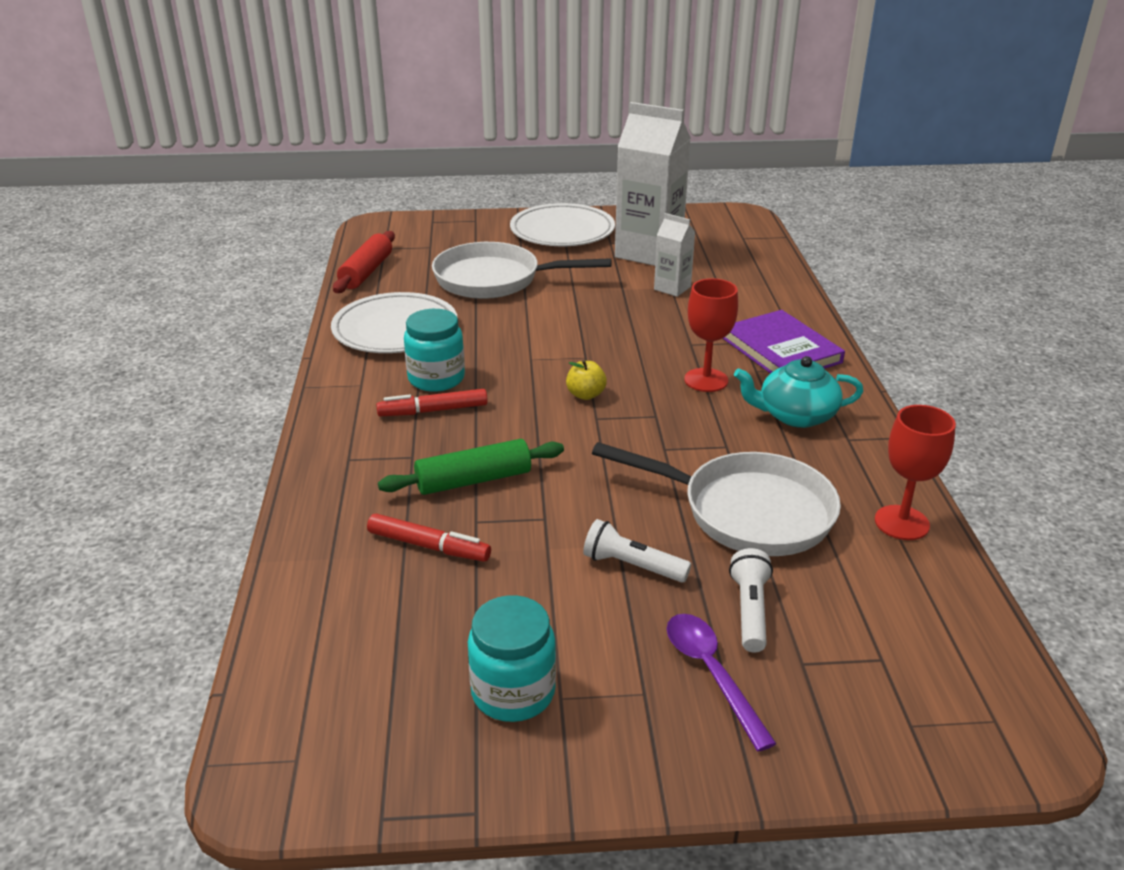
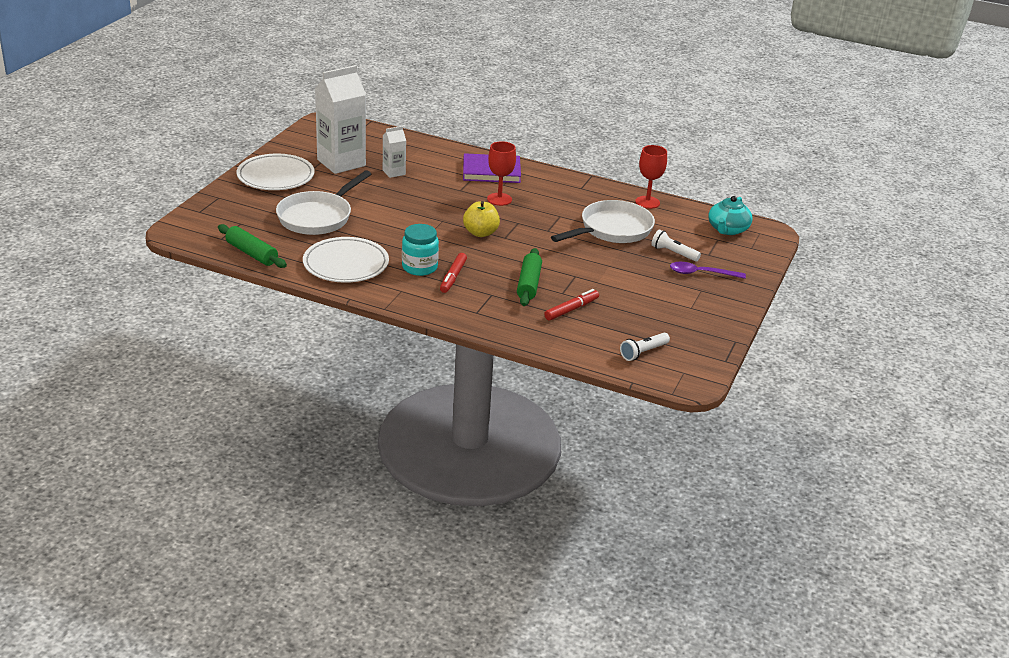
camera: 65 degrees left, 0 degrees up
(366, 272) = (251, 253): red rolling pin -> green rolling pin
(513, 692) = (681, 316): turquoise jar -> none
(585, 395) = (480, 233): yellow apple -> yellow apple, size x1.56
(632, 566) = (626, 267): white flashlight -> white flashlight (643, 352)
(795, 415) = (551, 191): turquoise teapot -> turquoise teapot (727, 229)

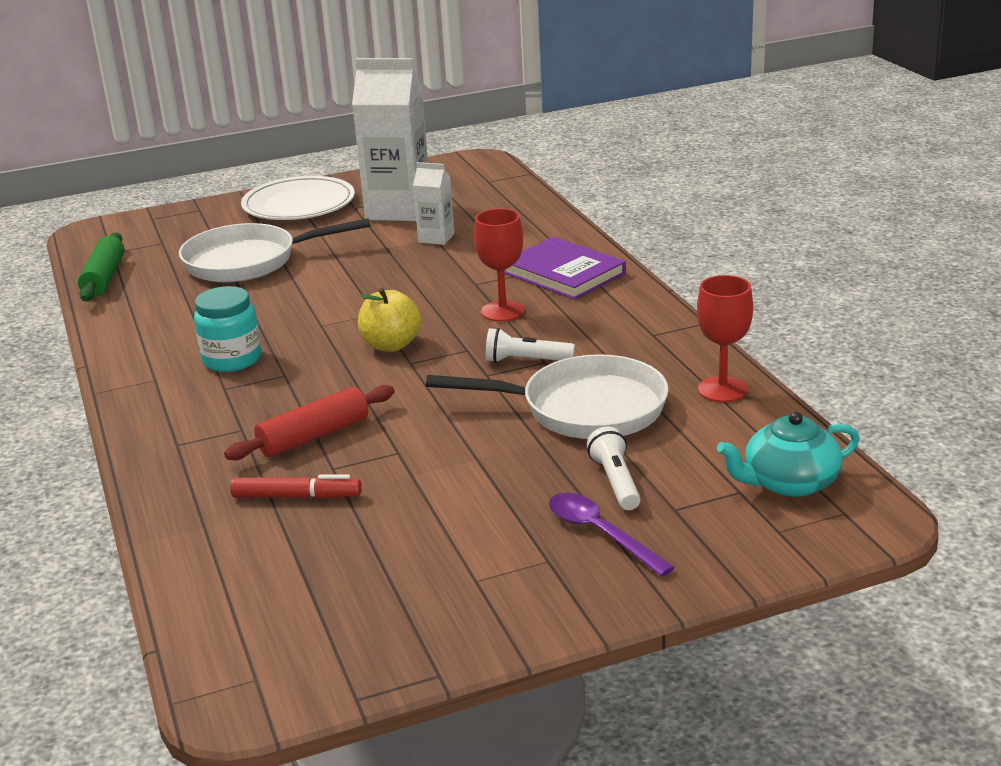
camera: 50 degrees right, 5 degrees down
(346, 264) = (165, 324): white plate -> none
(453, 277) = (243, 387): red marker -> none
(529, 284) = (314, 436): green rolling pin -> red rolling pin
(643, 352) = (263, 612): white flashlight -> white flashlight (526, 361)

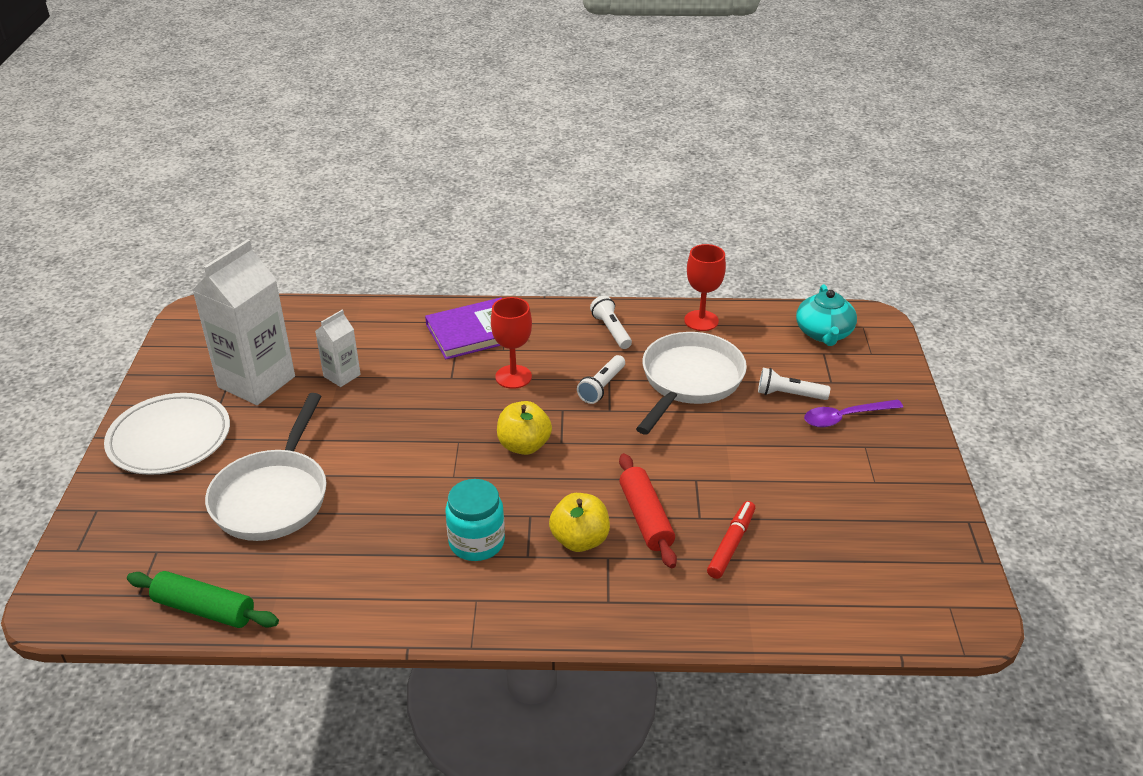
camera: 70 degrees left, 10 degrees up
(260, 408) = (580, 540): none -> yellow apple
(641, 341) = (611, 330): none -> white flashlight

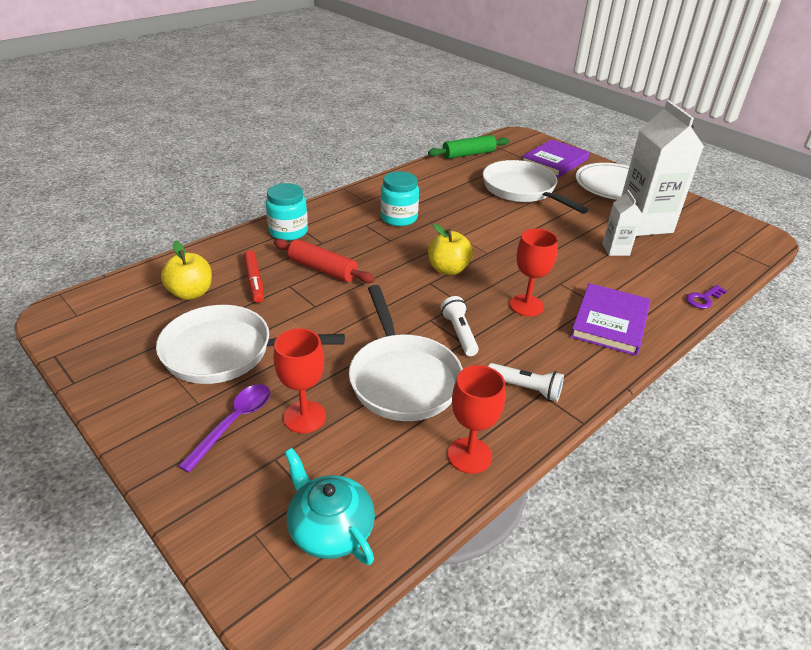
camera: 135 degrees right, 0 degrees up
(137, 519) = (554, 161): none -> purple book
(371, 306) = (703, 299): none -> purple key
(580, 540) = (347, 242): yellow apple -> yellow apple (191, 293)
(629, 600) = (288, 231): none -> turquoise jar
(789, 395) = (304, 417): white flashlight -> red goblet
(815, 477) = (226, 352): none -> white pan

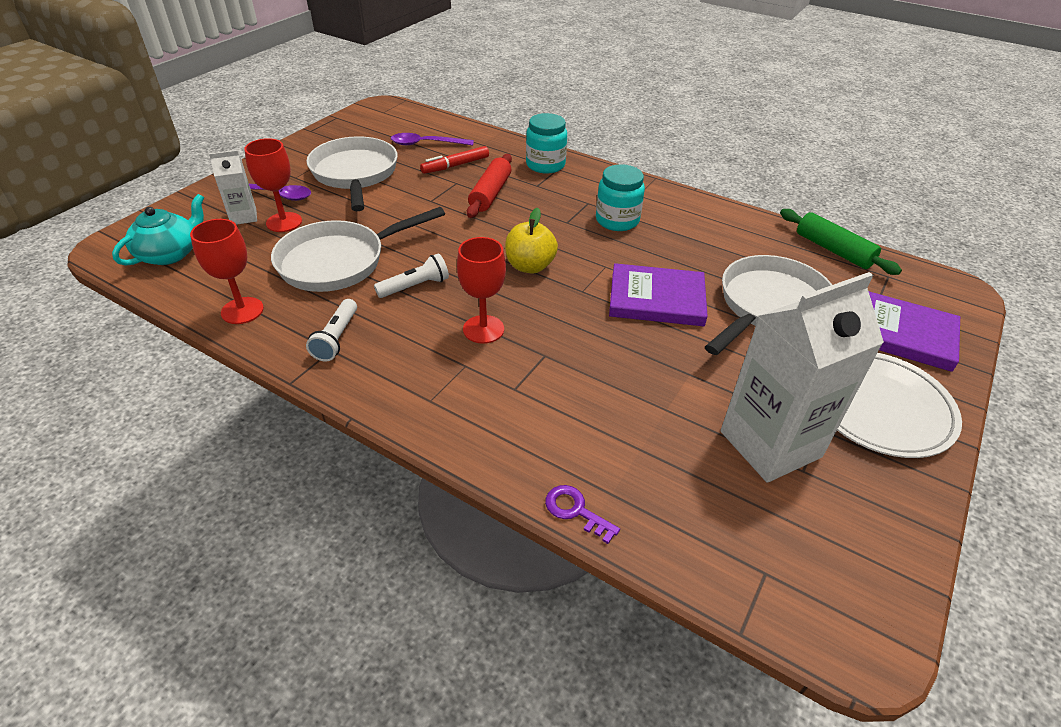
camera: 75 degrees right, 5 degrees up
(191, 293) = (426, 144): yellow apple -> purple spoon
(609, 322) = (476, 402): purple book -> purple book (656, 299)
(615, 249) = (663, 408): white carton -> white carton (243, 217)

